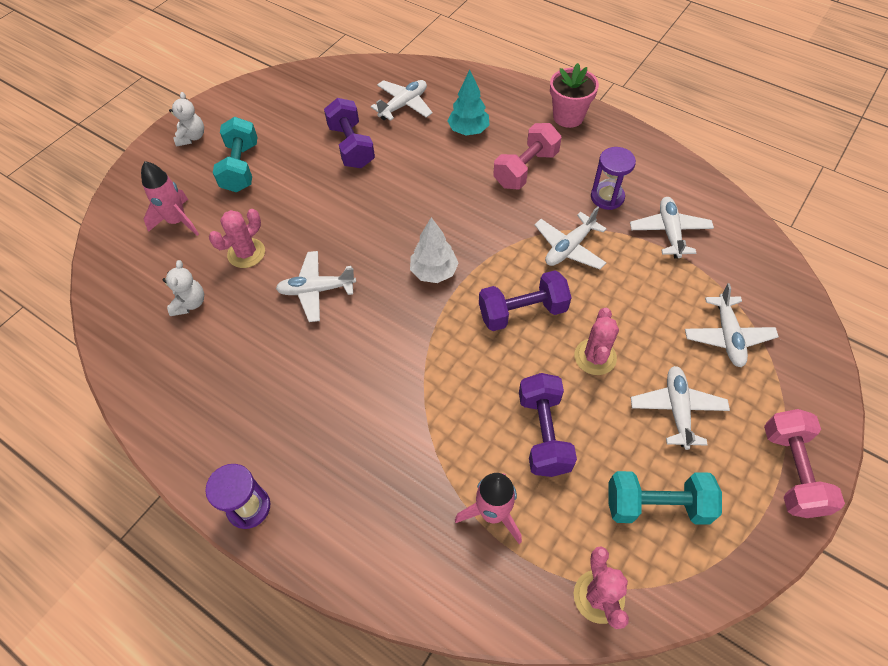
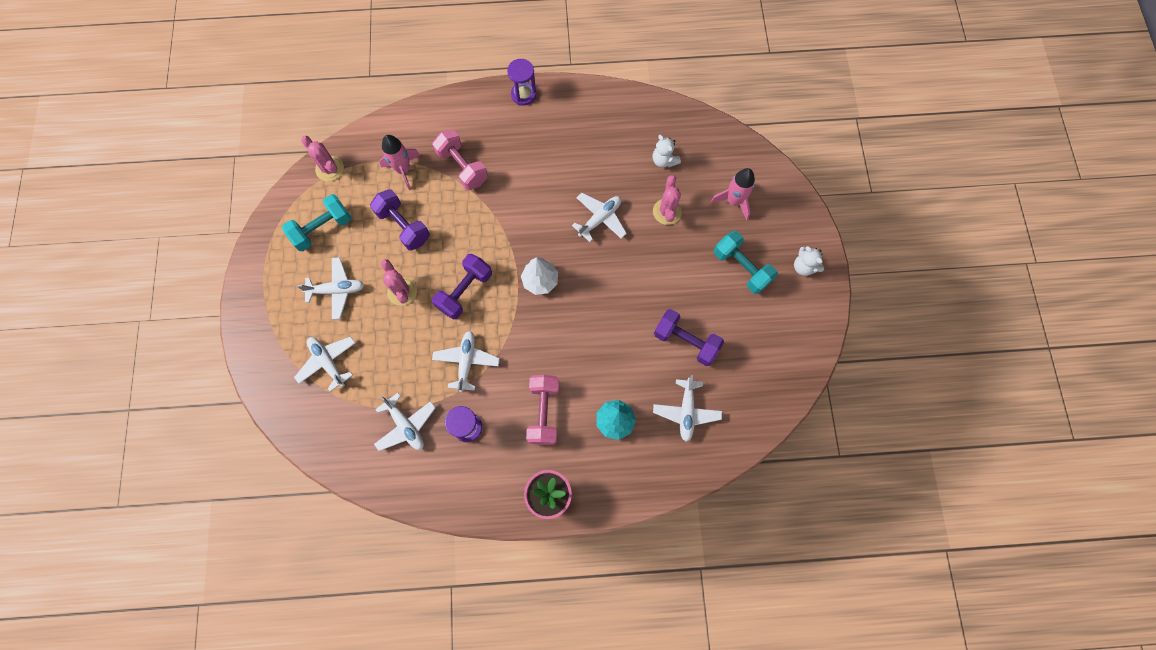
camera: 140 degrees right, 15 degrees up
(677, 410) = (337, 290): white plane -> white plane turned 60 degrees counterclockwise
(791, 471) = (257, 296): pink dumbbell -> pink dumbbell (462, 167)

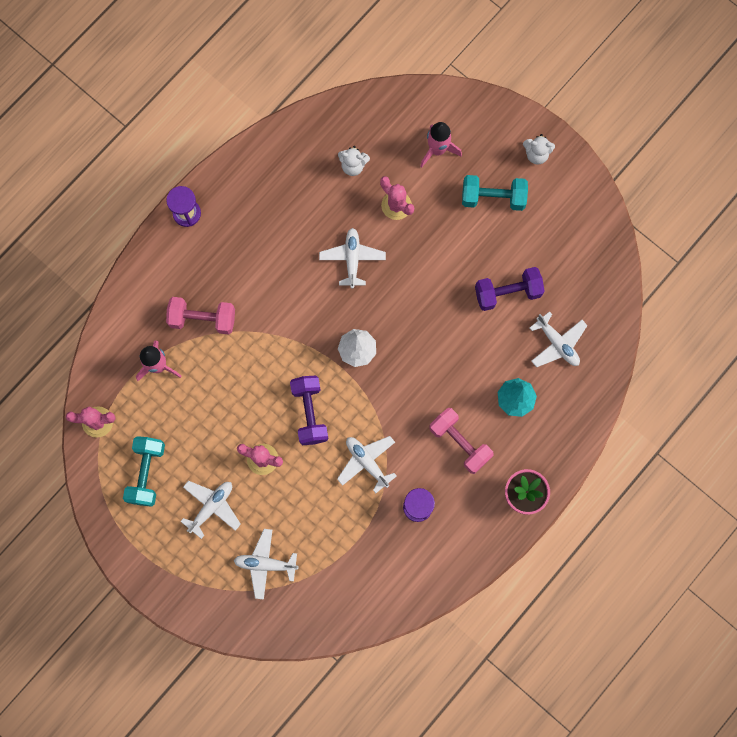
camera: 45 degrees left, 5 degrees up
(403, 226) = (208, 409): purple dumbbell -> none
(406, 425) = (372, 550): white plane -> none

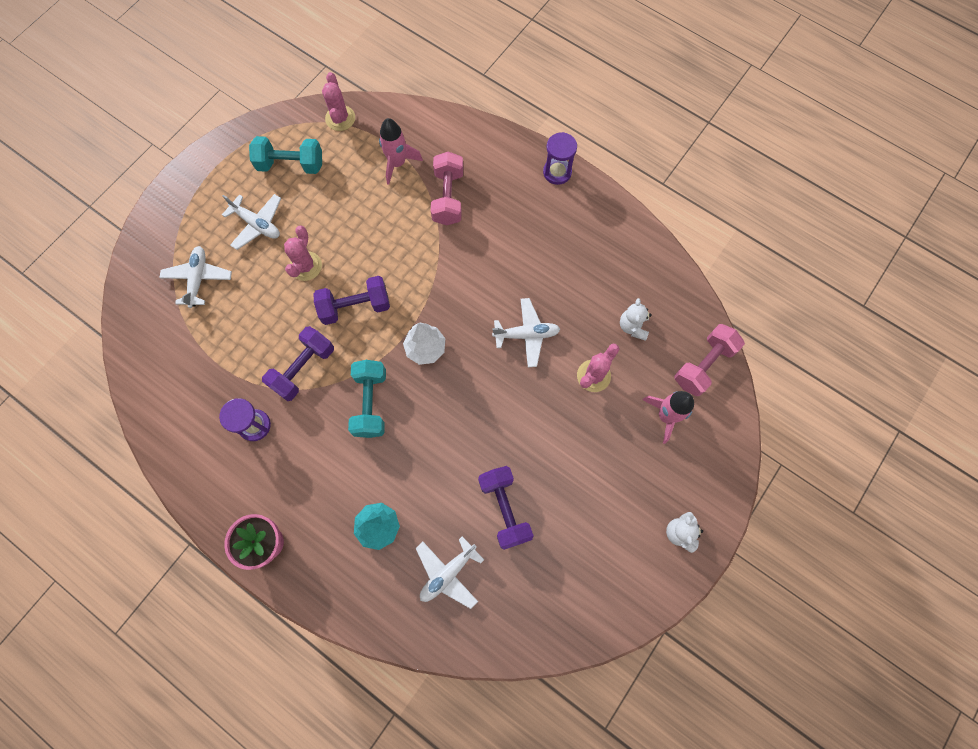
camera: 85 degrees right, 5 degrees down
(367, 462) = (303, 368): white plane -> purple dumbbell
(460, 443) = (326, 466): pink dumbbell -> pink dumbbell (703, 365)
(493, 198) = (618, 484): turquoise dumbbell -> turquoise dumbbell (370, 403)

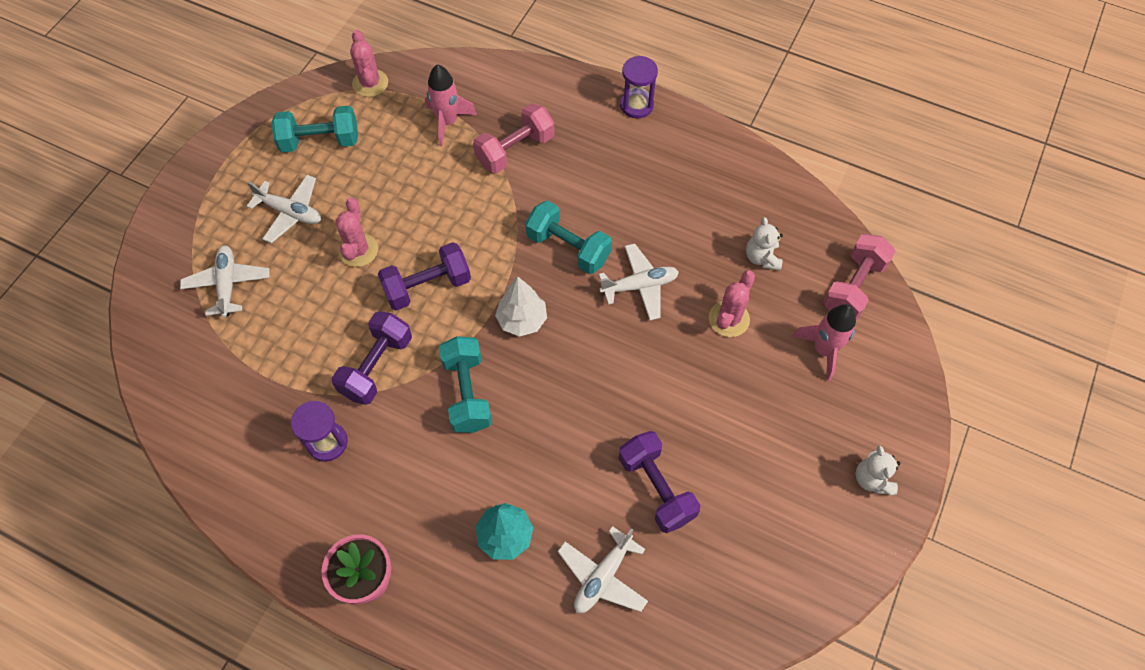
camera: 10 degrees left, 10 degrees down
(448, 197) = (515, 150): pink dumbbell -> pink dumbbell turned 60 degrees clockwise
(475, 292) = (568, 248): none -> turquoise dumbbell

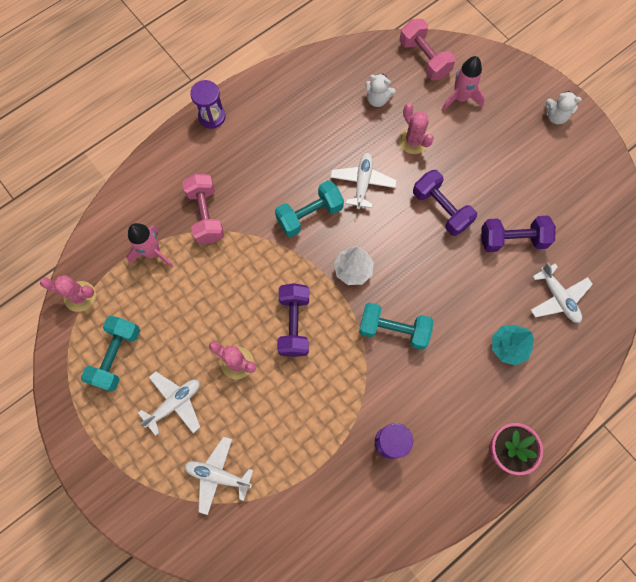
camera: 65 degrees left, 10 degrees up
(376, 366) = (344, 385): purple dumbbell -> purple dumbbell (441, 209)

